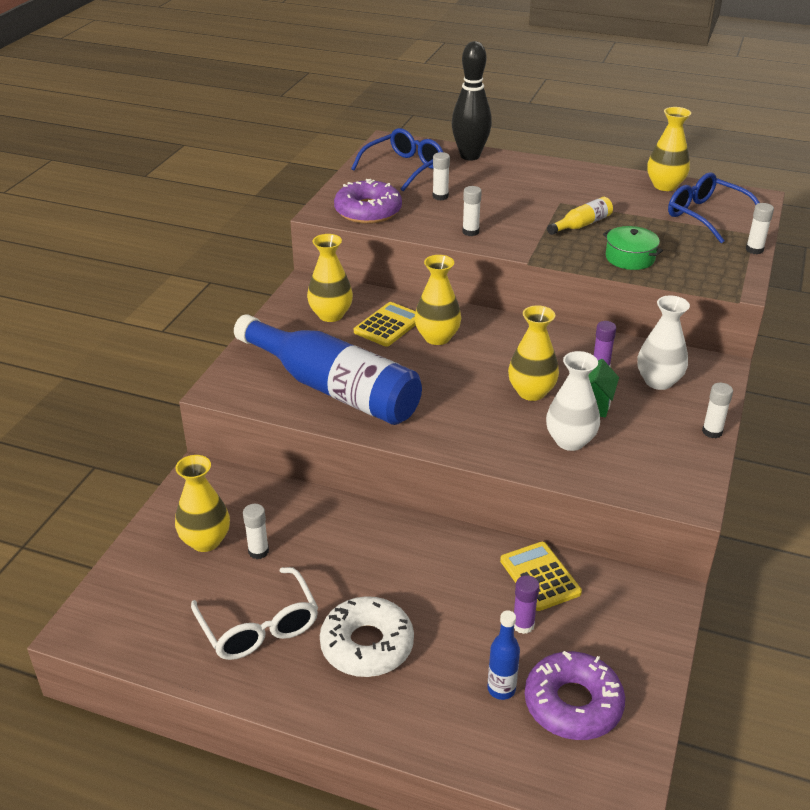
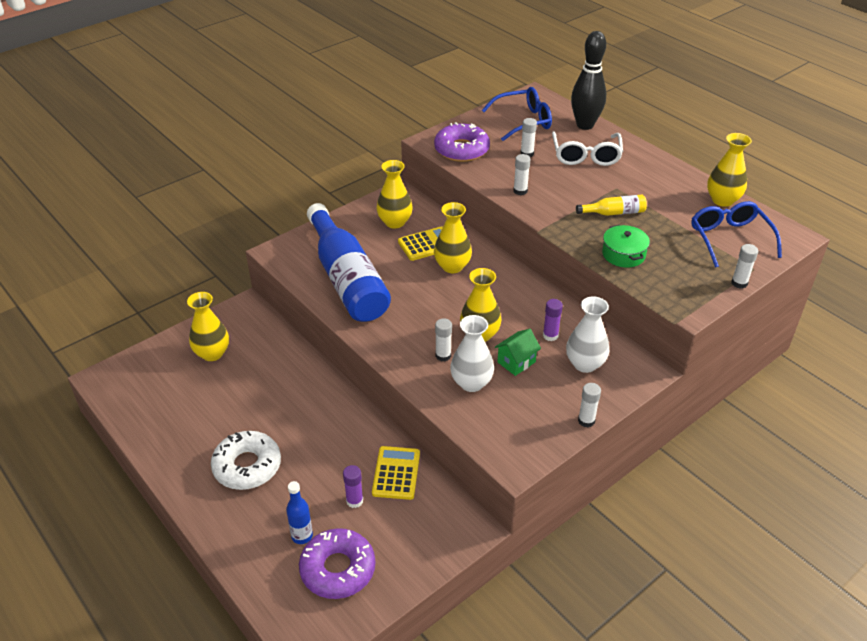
camera: 30 degrees right, 5 degrees up
(258, 551) = (236, 374): white glue stick -> white glue stick (443, 355)
(259, 627) = (196, 424): white glasses -> white glasses (586, 156)

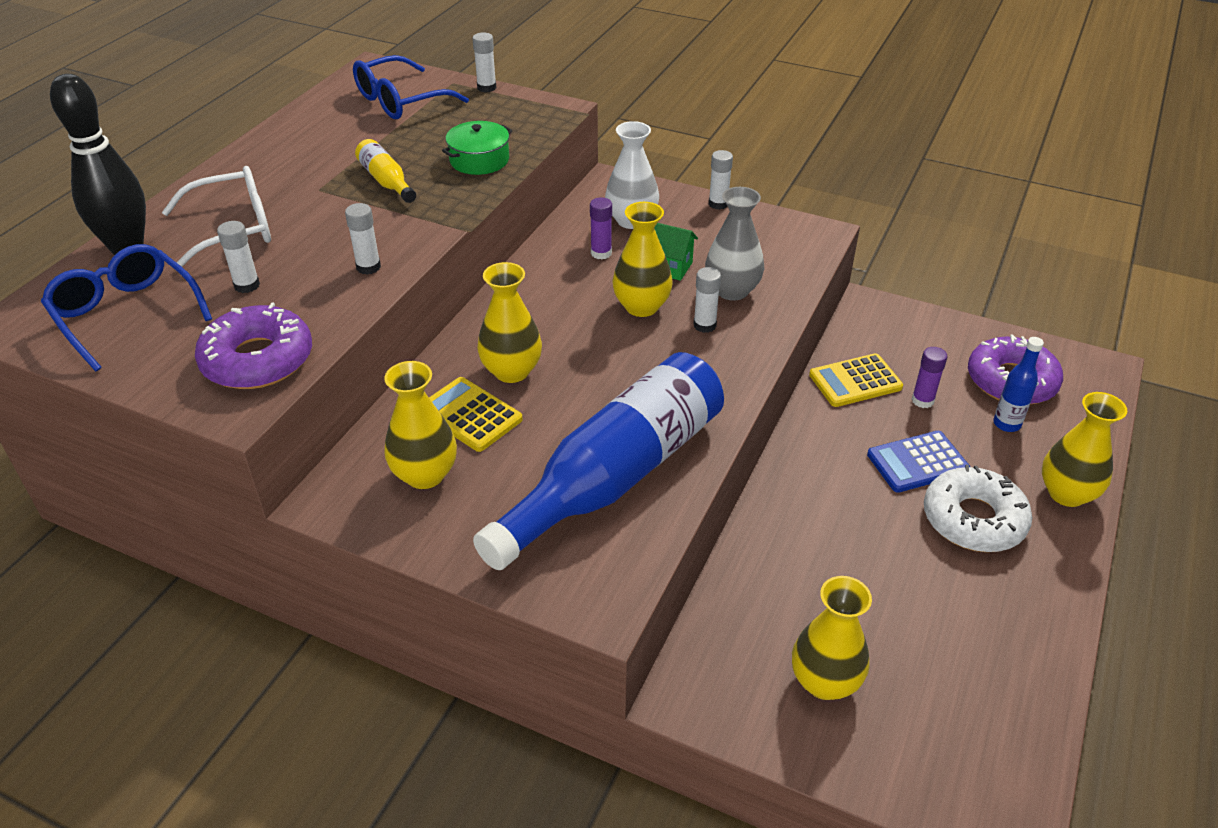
camera: 115 degrees left, 0 degrees up
(306, 465) = (917, 462): none -> blue calculator
(471, 383) = (732, 290): white vase -> grey vase
(722, 200) = (313, 113): yellow vase -> yellow vase (1066, 493)

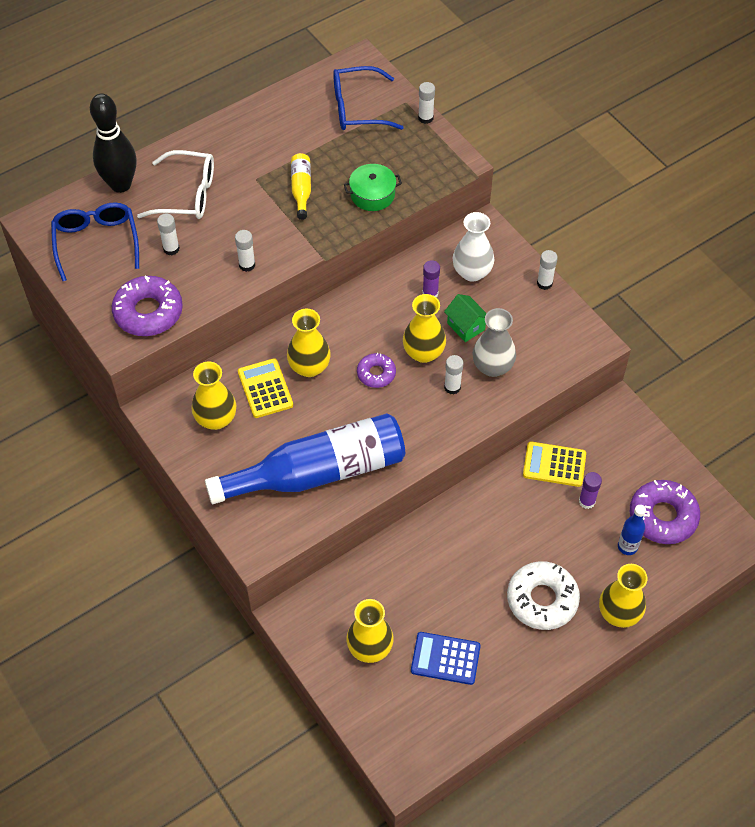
camera: 30 degrees right, 15 degrees up
(602, 346) = (376, 373): none -> purple donut
(917, 462) = (542, 544): blue calculator -> blue calculator (445, 658)

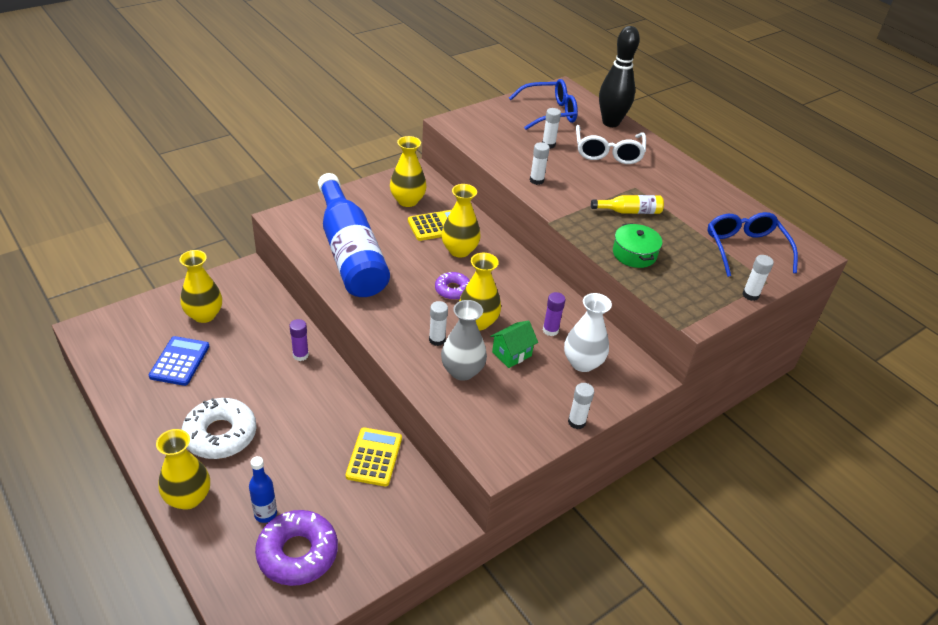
camera: 85 degrees right, 15 degrees down
(148, 312) = (483, 134): purple donut -> none
(587, 501) = (326, 482): purple glue stick -> purple glue stick (300, 355)

